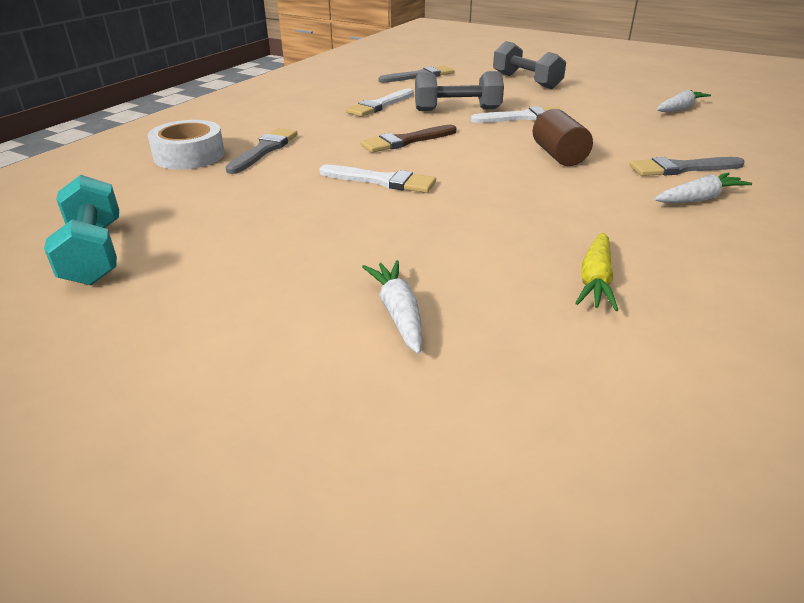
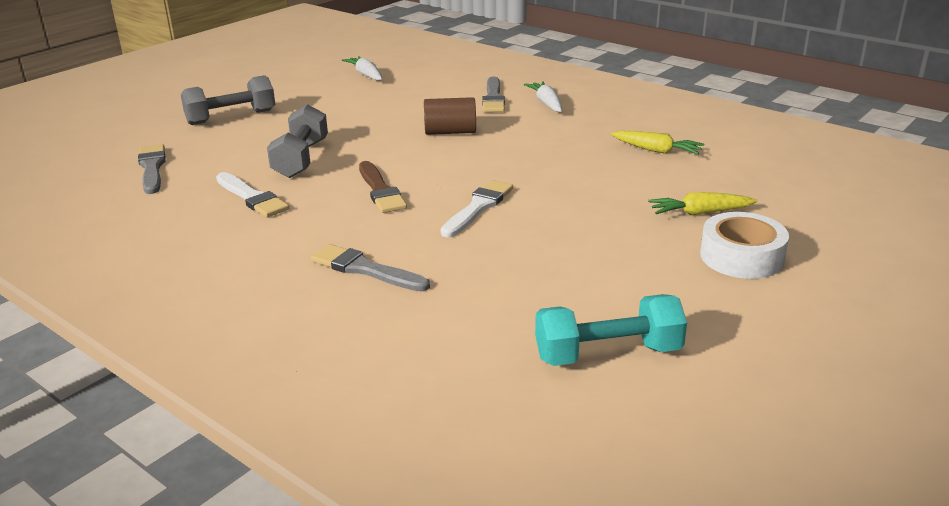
camera: 80 degrees left, 5 degrees down
(189, 155) = (358, 320): white tape -> white tape (741, 257)
(398, 313) = (699, 213): white carrot -> yellow carrot
(522, 117) = (345, 133): white brush -> none

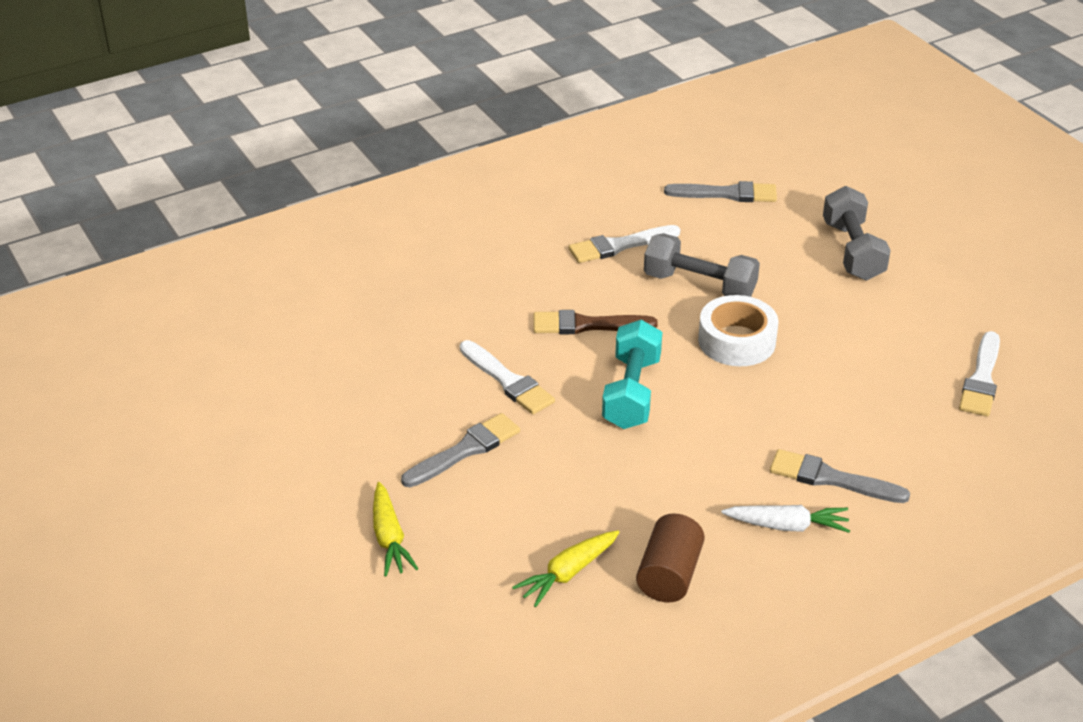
camera: 110 degrees right, 10 degrees up
(365, 269) = (435, 290): grey brush -> grey brush (464, 450)
(366, 74) = (981, 379): white carrot -> white brush
(450, 132) = (722, 408): brown cylinder -> brown cylinder (669, 575)
(608, 354) = (219, 385): turquoise dumbbell -> turquoise dumbbell (631, 392)
(699, 213) = (389, 538): yellow carrot -> yellow carrot turned 150 degrees clockwise
(741, 257) = (286, 528): white tape -> white tape (736, 341)

